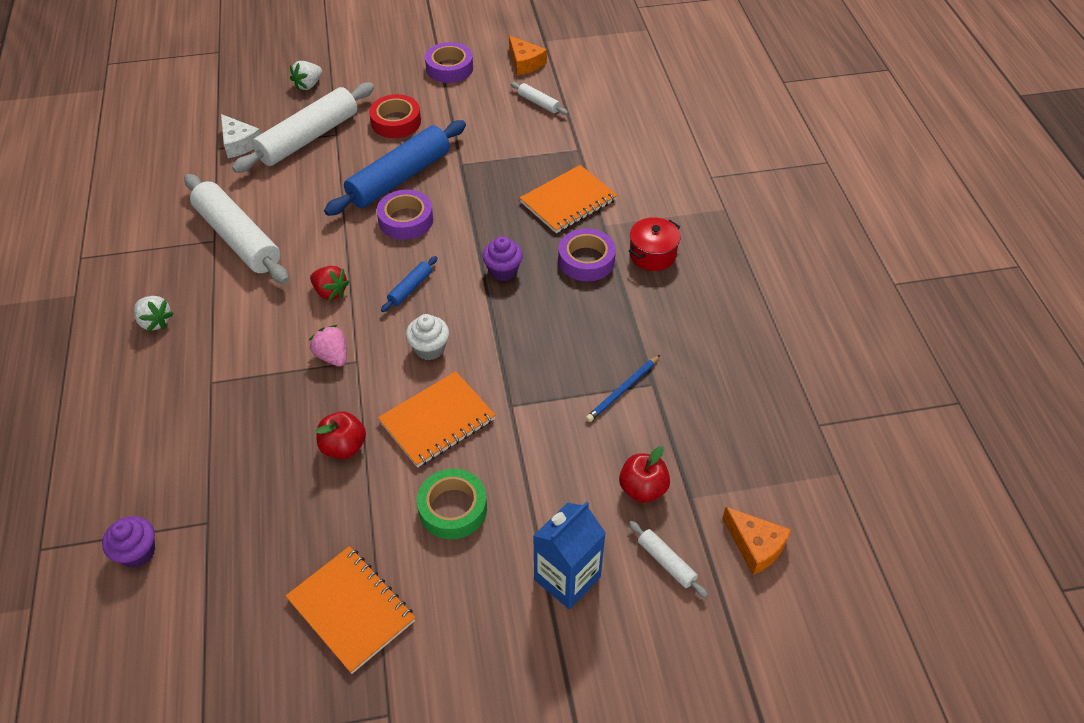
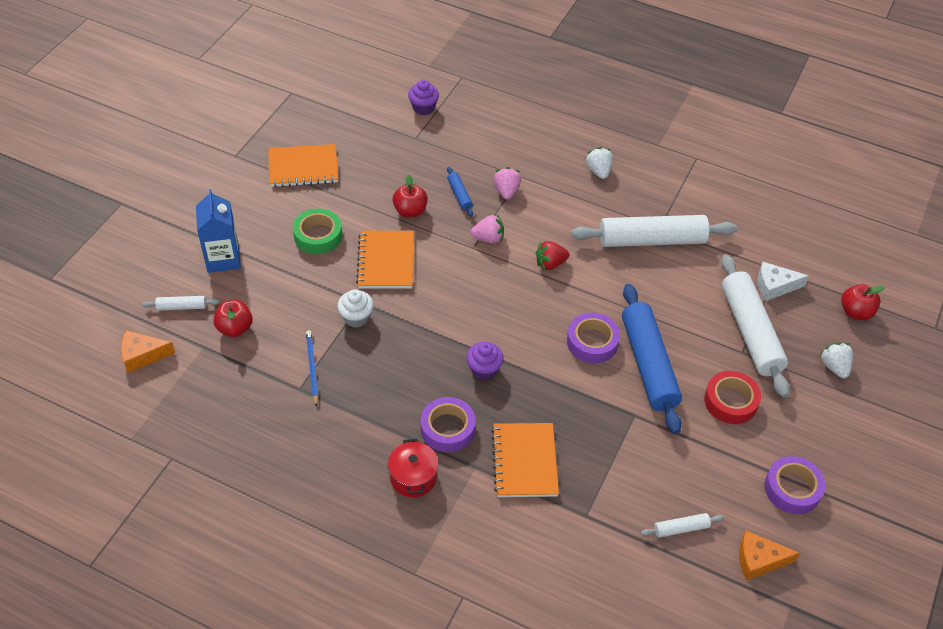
camera: 125 degrees right, 0 degrees up
(155, 322) = (598, 171): white strawberry -> white strawberry turned 90 degrees clockwise
(234, 93) = (856, 312): none -> red apple
(245, 380) = (506, 191): none -> pink strawberry
(410, 288) = (515, 307): blue rolling pin -> blue rolling pin (459, 195)
(429, 348) = (448, 288): white cupcake -> white cupcake (356, 318)

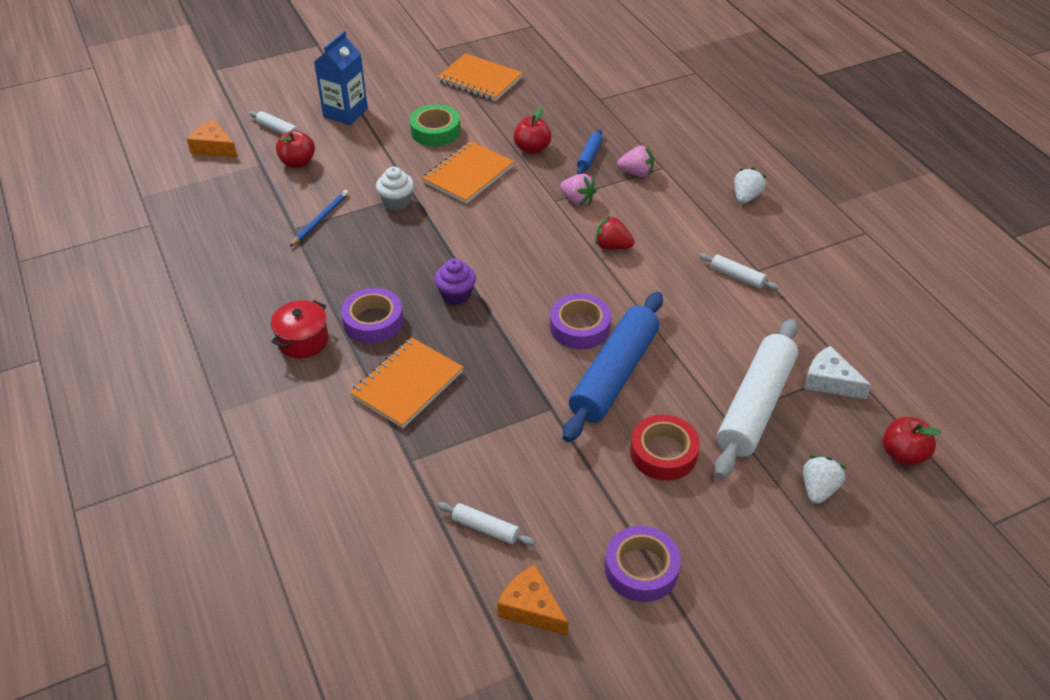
camera: 40 degrees right, 5 degrees down
(423, 108) = (632, 80): purple cupcake -> none
(506, 191) = (636, 173): pink strawberry -> pink strawberry turned 60 degrees clockwise
(652, 240) = (737, 276): white rolling pin -> white rolling pin, size x0.43

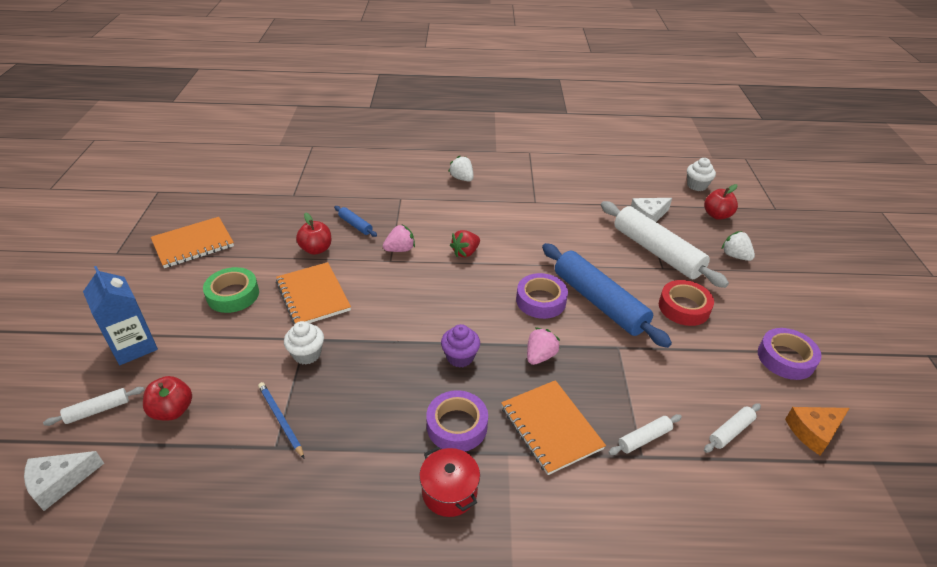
camera: 65 degrees left, 5 degrees down
(214, 147) = (60, 482): orange cheese -> white cheese
(636, 173) = (395, 211): pink strawberry -> pink strawberry (540, 356)
(737, 276) = (535, 212): white rolling pin -> white rolling pin (644, 438)
(961, 418) = (696, 185): none -> white cupcake

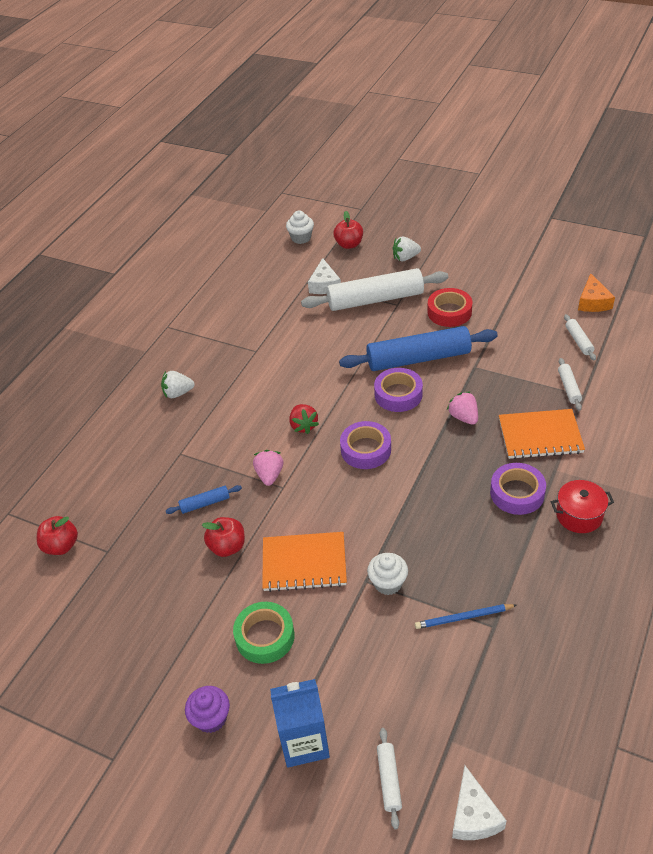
camera: 60 degrees left, 5 degrees up
(172, 410) = (417, 708): red apple -> red apple (61, 546)
(193, 244) = (145, 668): orange notebook -> none
(460, 357) = (442, 469): purple cupcake -> purple cupcake (211, 718)
(785, 358) = (525, 283): purple tape -> purple tape (366, 449)

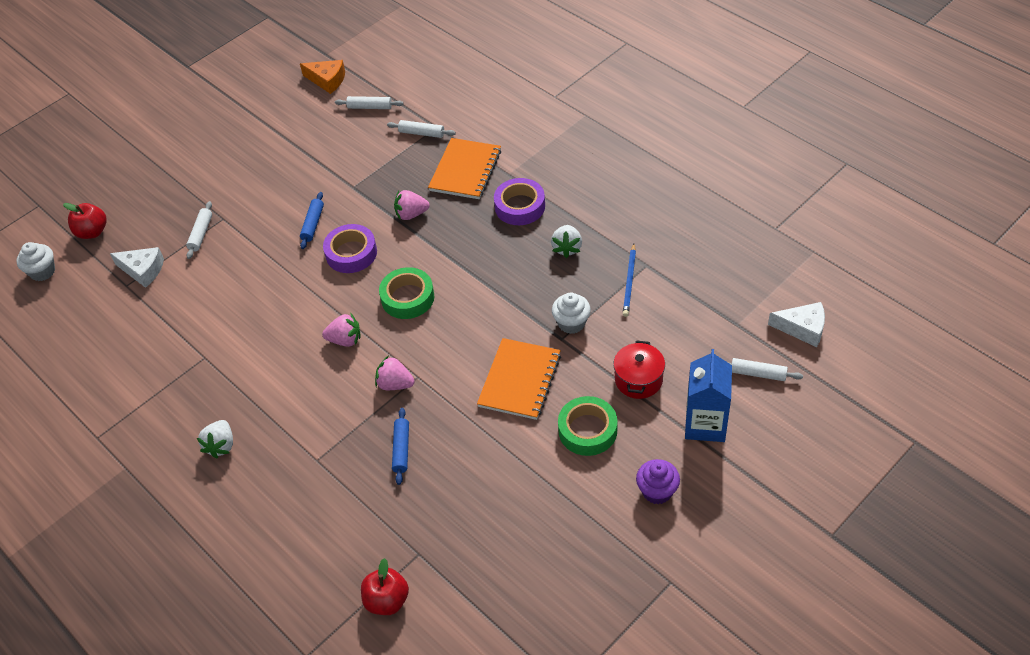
camera: 70 degrees left, 5 degrees up
(227, 547) = (468, 440): red apple -> none
(303, 426) = (345, 340): red strawberry -> pink strawberry
(366, 449) = (407, 298): purple tape -> green tape
(375, 299) = (201, 234): white rolling pin -> white rolling pin, size x0.43
(405, 258) = (155, 191): white strawberry -> white strawberry (567, 248)
(418, 358) = (313, 224): blue rolling pin -> blue rolling pin, size x0.43
(449, 312) = (265, 182): red tape -> none
(579, 515) = (564, 176): red pot -> red pot (638, 380)

